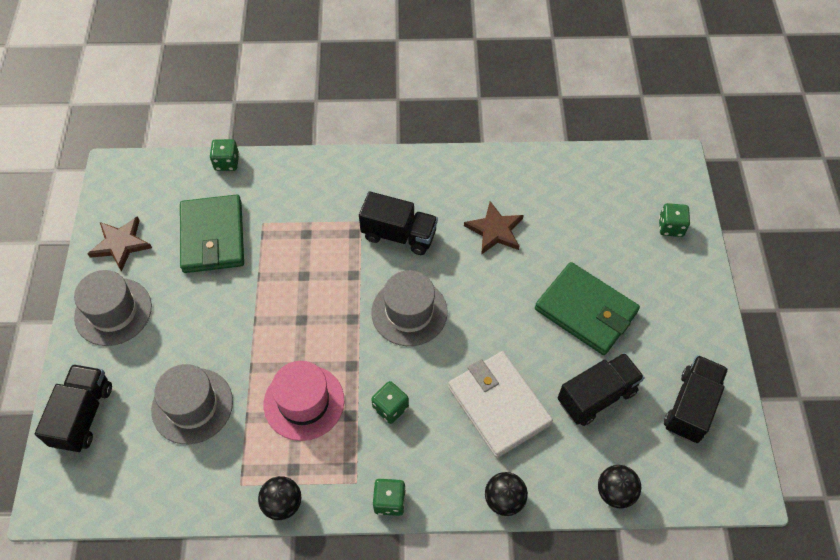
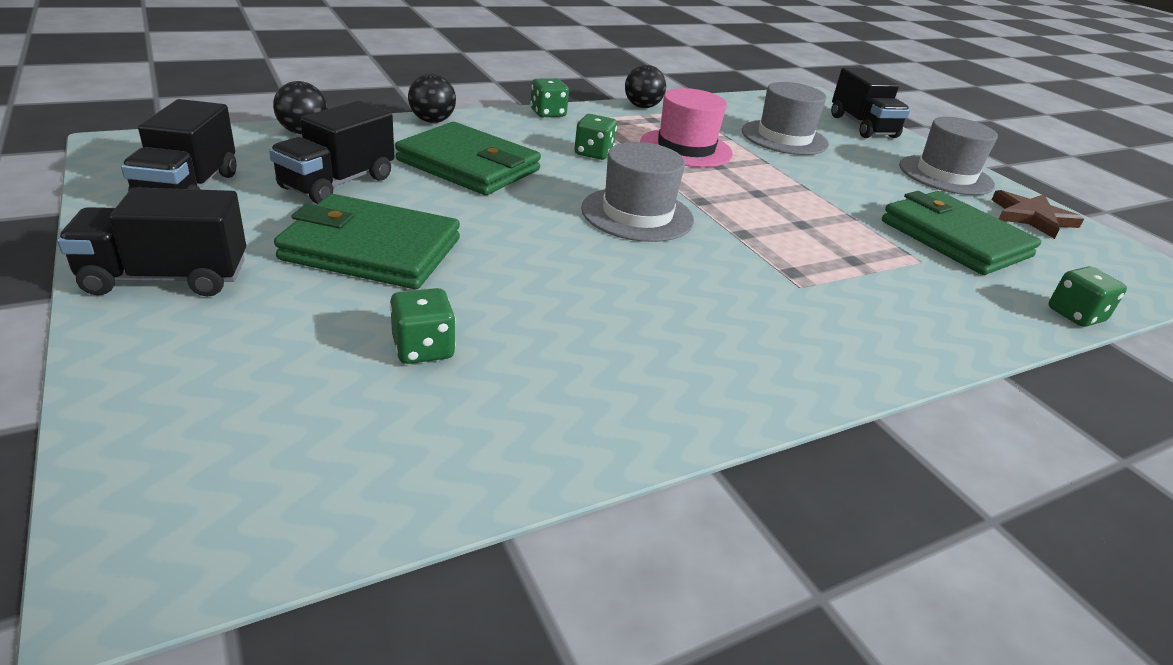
camera: 150 degrees right, 25 degrees down
(399, 235) = (728, 282): black truck -> black truck (166, 278)
(495, 230) = (578, 315): brown star -> none
(499, 405) = (468, 165): white wallet -> green wallet
(670, 227) = (188, 393): green dice -> green dice (423, 349)

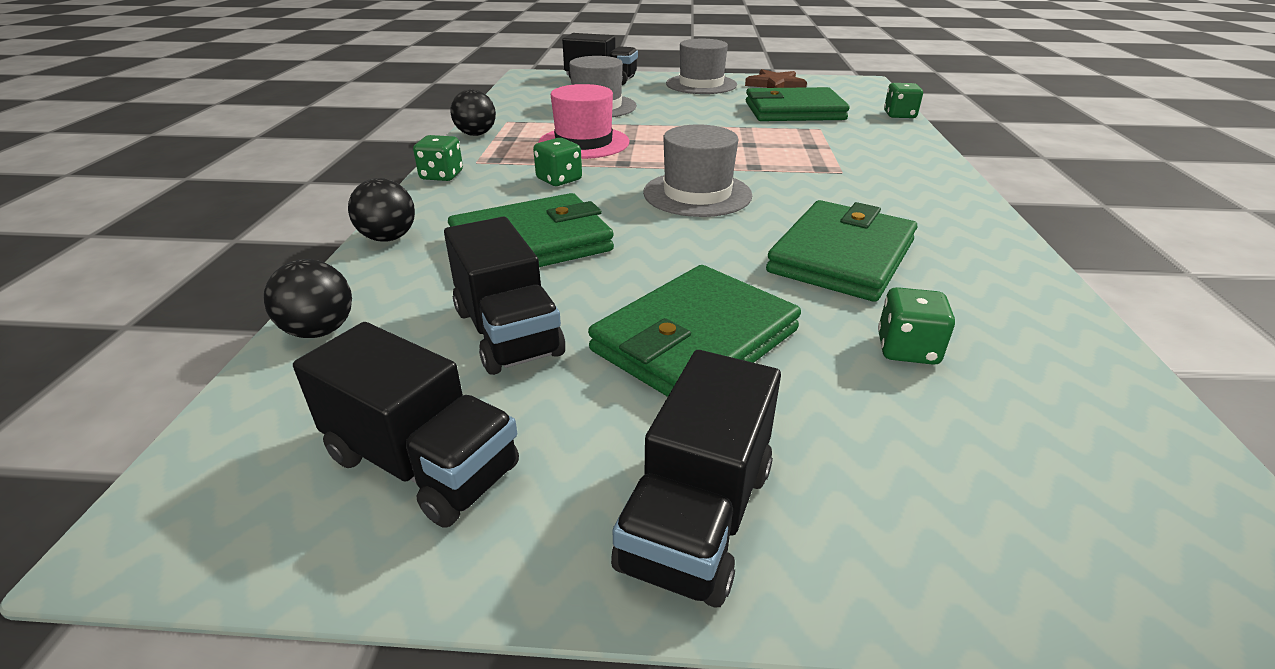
camera: 55 degrees left, 0 degrees up
(578, 302) = (841, 256): none -> green wallet

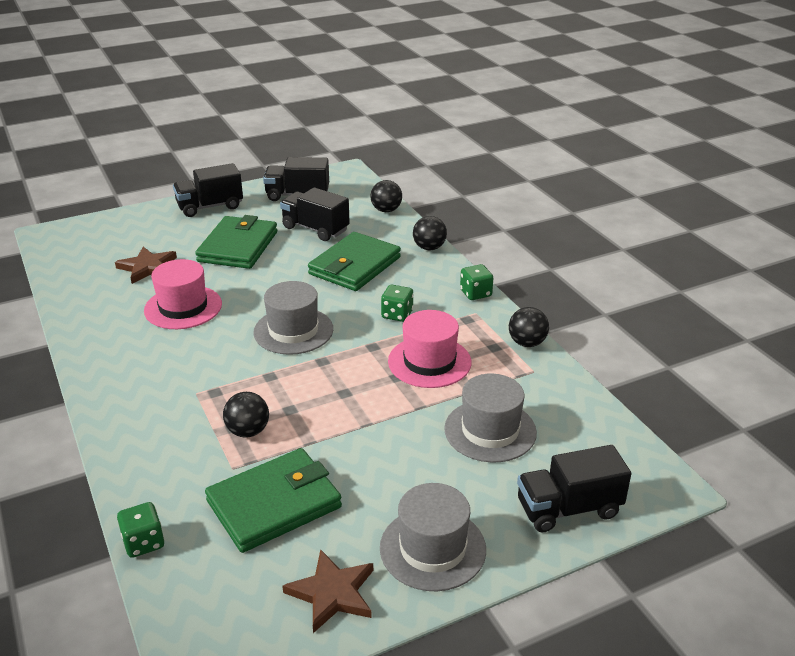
camera: 150 degrees right, 0 degrees up
(698, 517) = (210, 207): black truck -> black truck turned 105 degrees counterclockwise
(797, 141) = (248, 431): none -> black ball
(841, 256) = (183, 307): green wallet -> pink hat
(907, 349) = (148, 267): green dice -> brown star

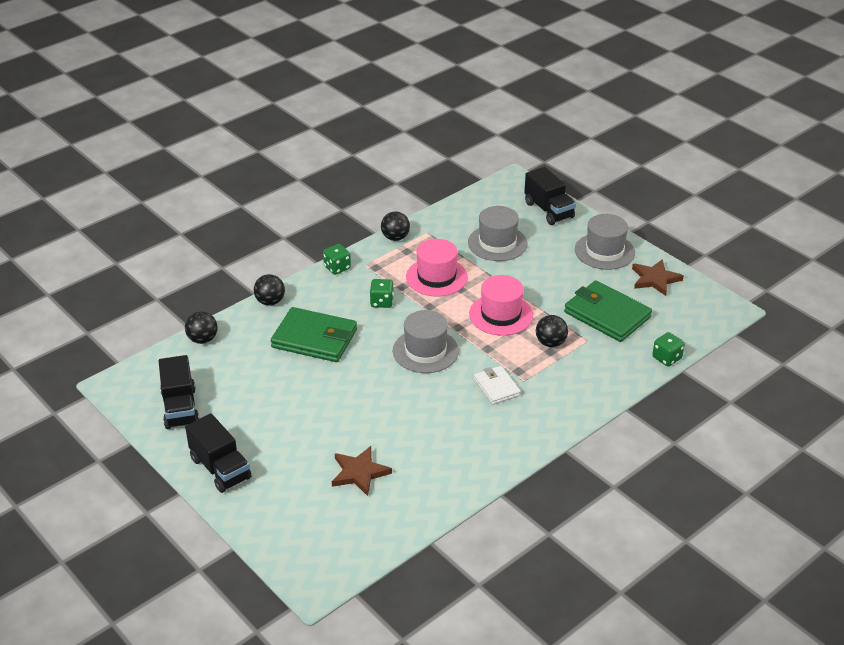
camera: 105 degrees left, 5 degrees up
(183, 307) = (417, 425): pink hat -> pink hat (501, 315)
(199, 370) = (496, 387): none -> white wallet
(238, 247) = (301, 421): green wallet -> none
(315, 229) = (252, 378): black truck -> none

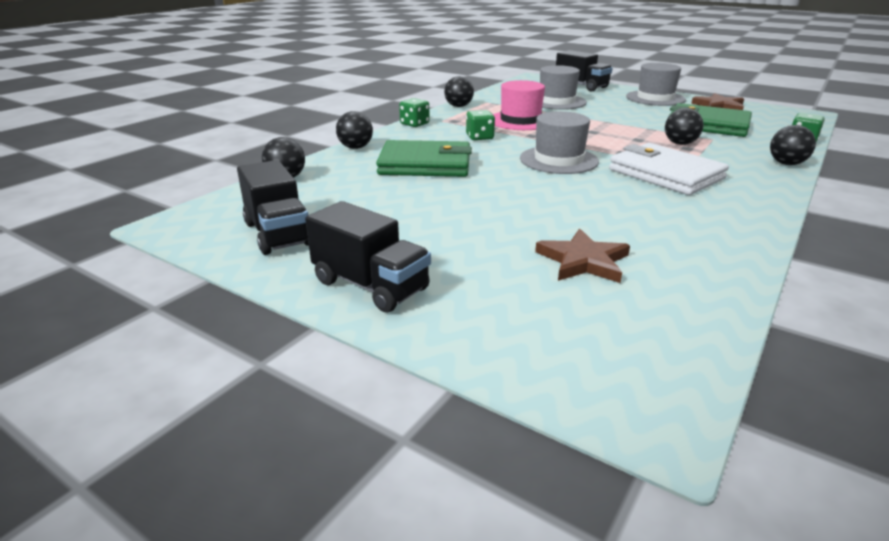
camera: 15 degrees left, 10 degrees down
(496, 387) = (665, 174): white wallet -> white wallet, size x1.79
(501, 315) = (608, 133): pink hat -> none
(612, 390) = (786, 164): none -> black ball

